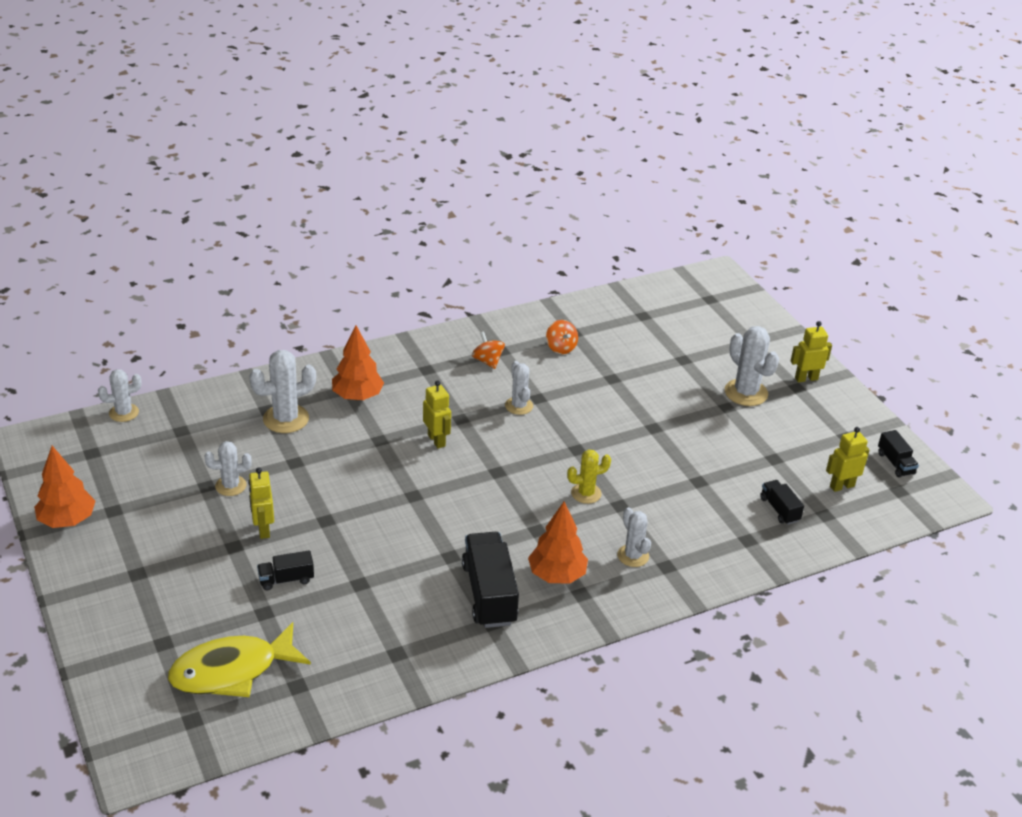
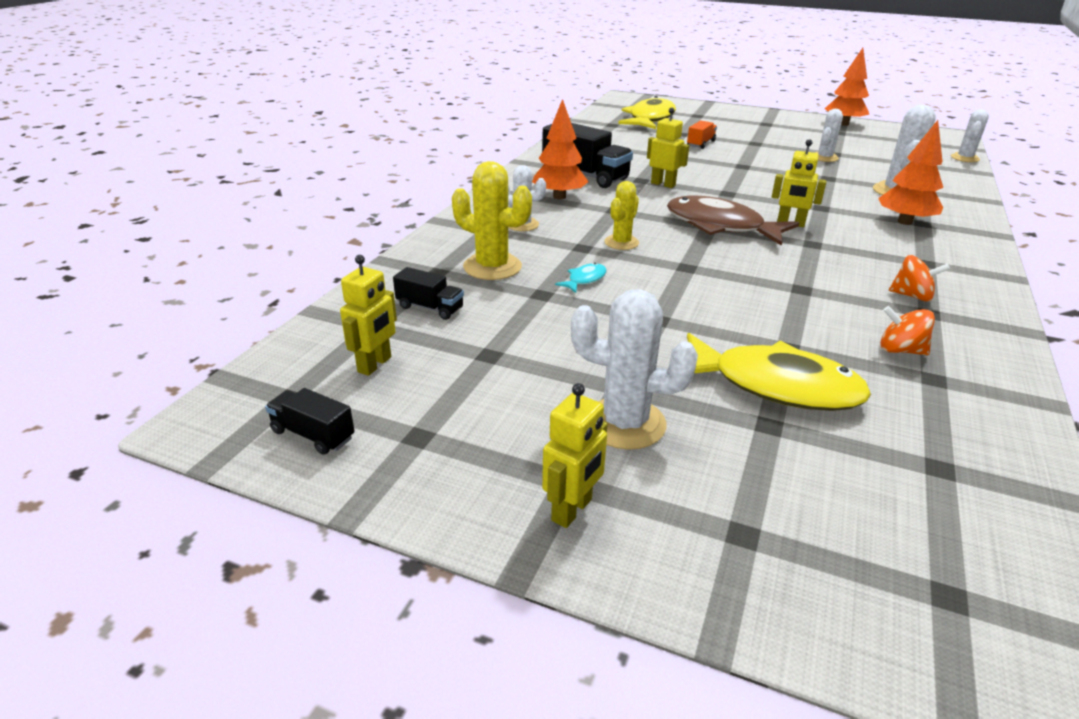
camera: 140 degrees right, 5 degrees down
(263, 529) = (760, 152): yellow robot -> yellow robot (663, 184)
(286, 579) = (700, 144): black truck -> orange truck
(490, 467) = (720, 226): none -> brown fish
(519, 406) = (799, 274): white cactus -> none
(652, 369) = (775, 386): none -> yellow fish
(657, 477) = (585, 280): none -> turquoise fish
(705, 522) = (492, 267): none -> yellow cactus

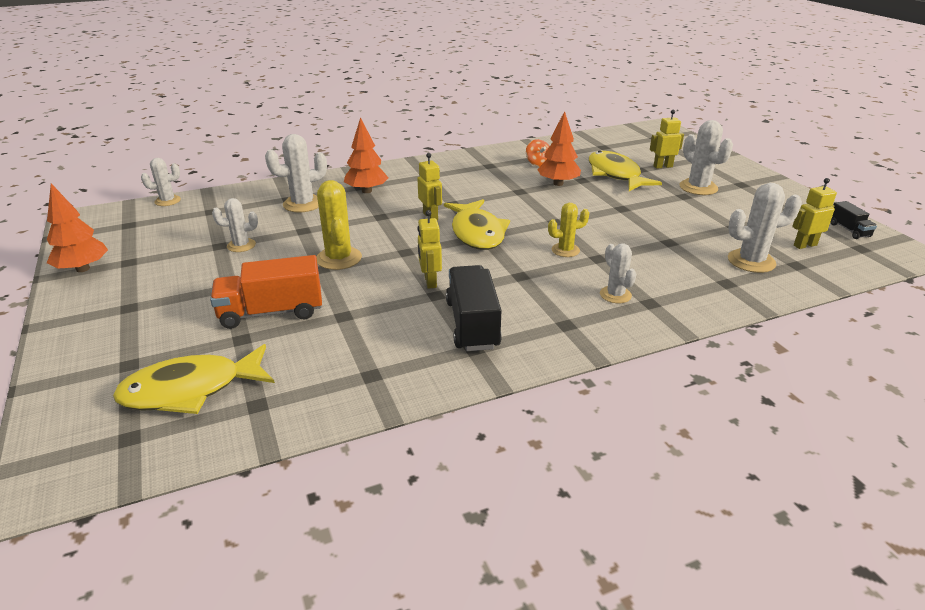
camera: 135 degrees left, 0 degrees up
(430, 308) = (751, 261): black truck -> white cactus
(492, 267) = (682, 270): yellow cactus -> yellow cactus (339, 258)
(559, 197) = (540, 310): orange tree -> orange tree (558, 183)
(572, 510) = (747, 179): yellow robot -> yellow robot (662, 166)
(585, 280) = (630, 239): turquoise fish -> none
(700, 144) = (271, 312): orange truck -> orange truck, size x1.91
(720, 226) = (477, 233): brown fish -> yellow fish
(912, 296) = (477, 171): orange spinning top -> none

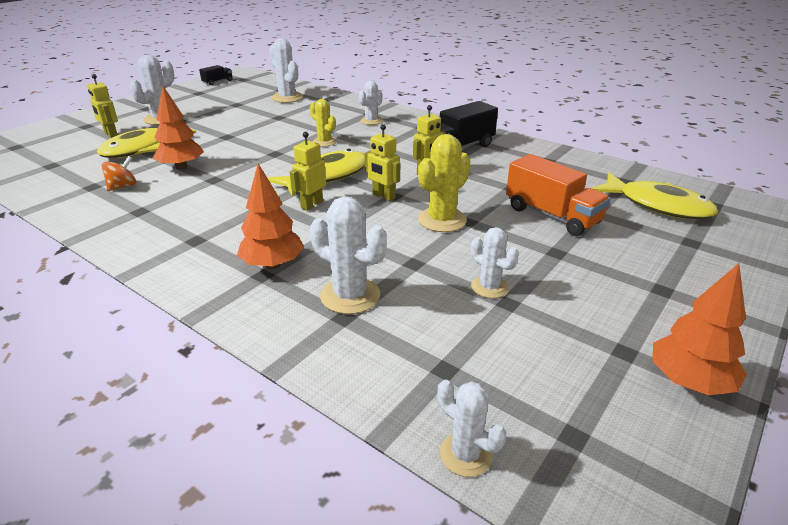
camera: 120 degrees left, 0 degrees up
(805, 245) = (250, 89): yellow robot -> yellow robot (383, 196)

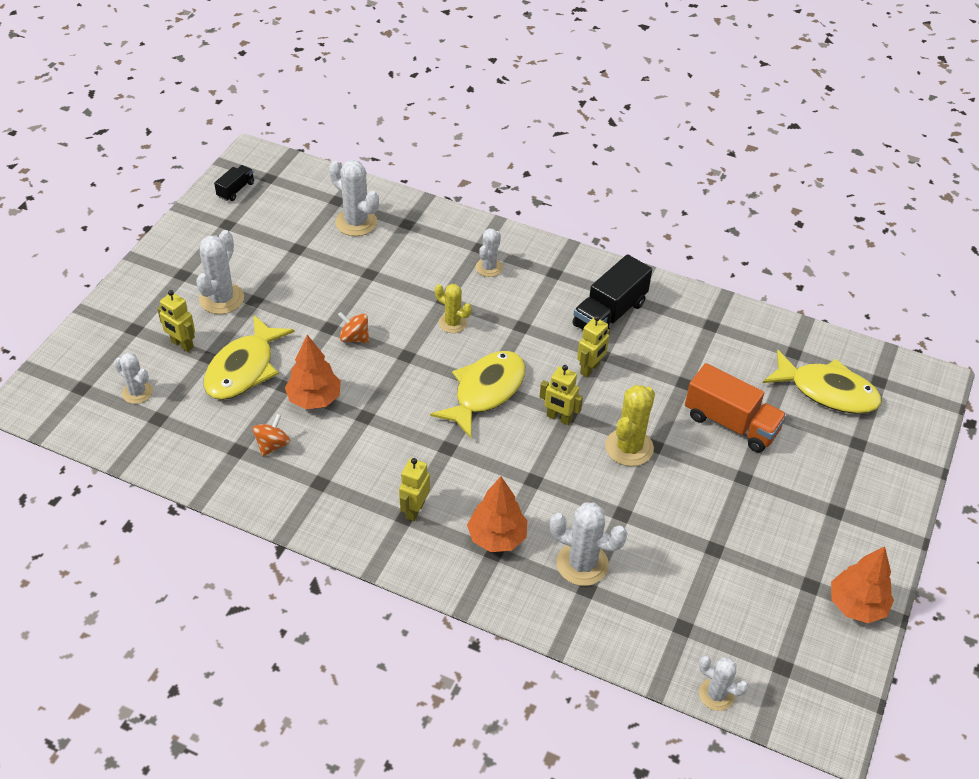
camera: 15 degrees left, 15 degrees up
(241, 142) = (354, 338): none -> orange spinning top
(311, 205) = (492, 444): yellow robot -> yellow robot (414, 510)
(489, 287) = (695, 533): white cactus -> white cactus (137, 392)

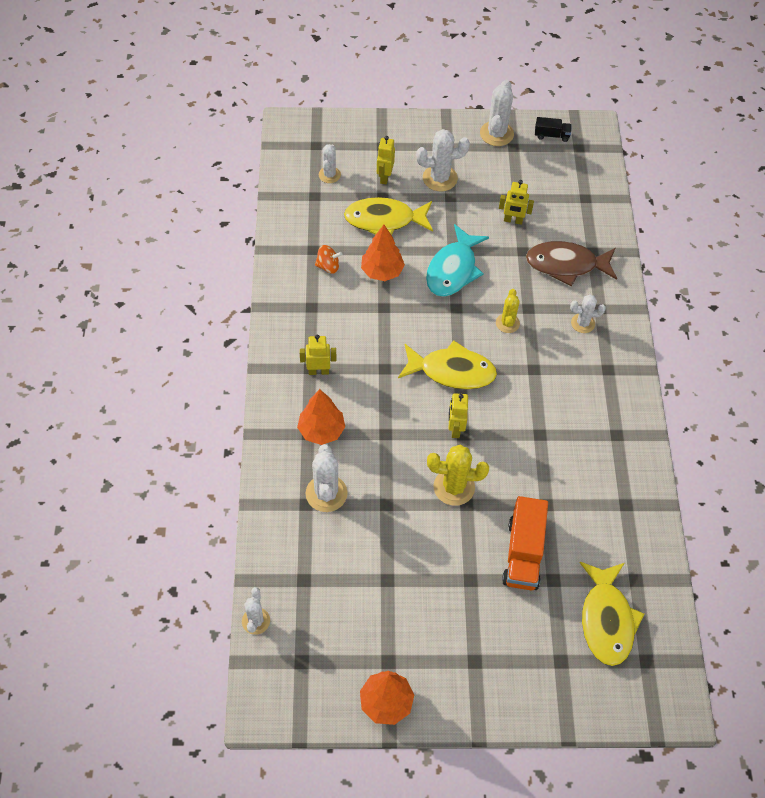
camera: 65 degrees right, 10 degrees up
(354, 338) = (453, 269): orange spinning top -> turquoise fish
(356, 222) = (570, 220): white cactus -> white cactus (496, 134)
(410, 249) = (566, 265): none -> brown fish
(590, 369) = (519, 432): yellow robot -> yellow robot (513, 220)
(609, 314) = (588, 425): black truck -> none

